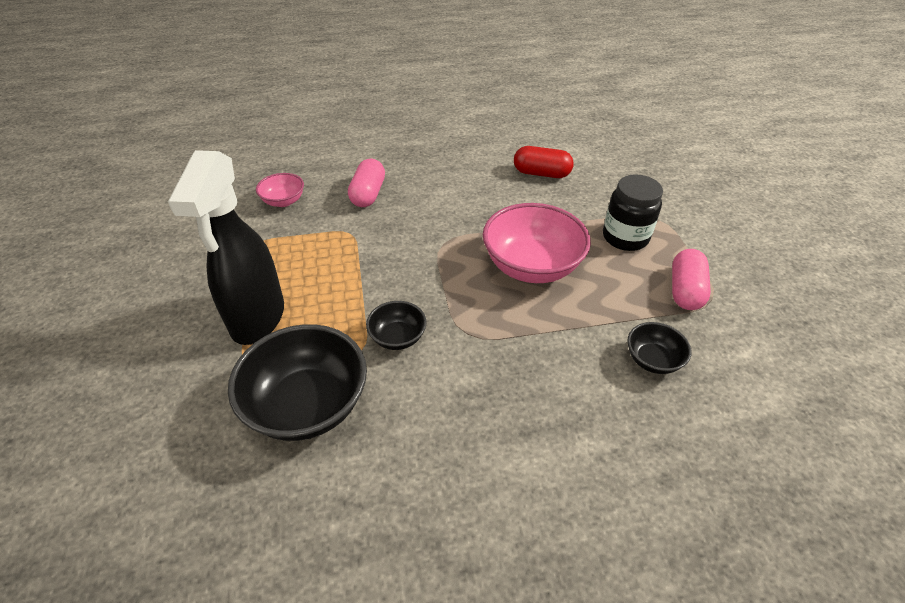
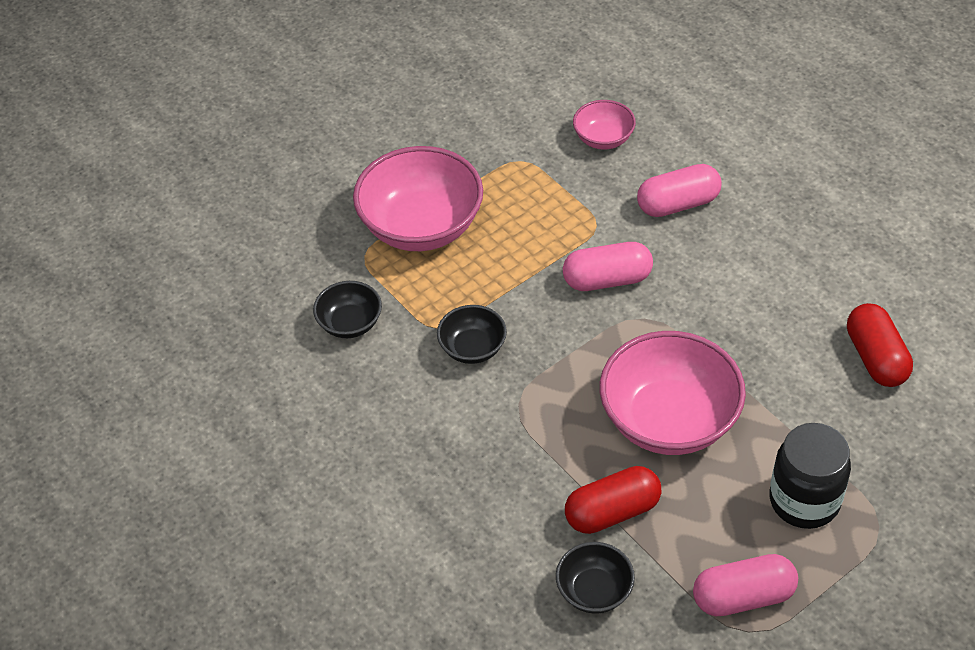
camera: 65 degrees right, 5 degrees up
(257, 319) = (421, 226): black spray bottle -> pink bowl
(307, 405) = (350, 323): black bowl -> black bowl, size x0.51
(398, 246) = (607, 279): none -> pink capsule
(590, 323) = (612, 512): none -> red capsule

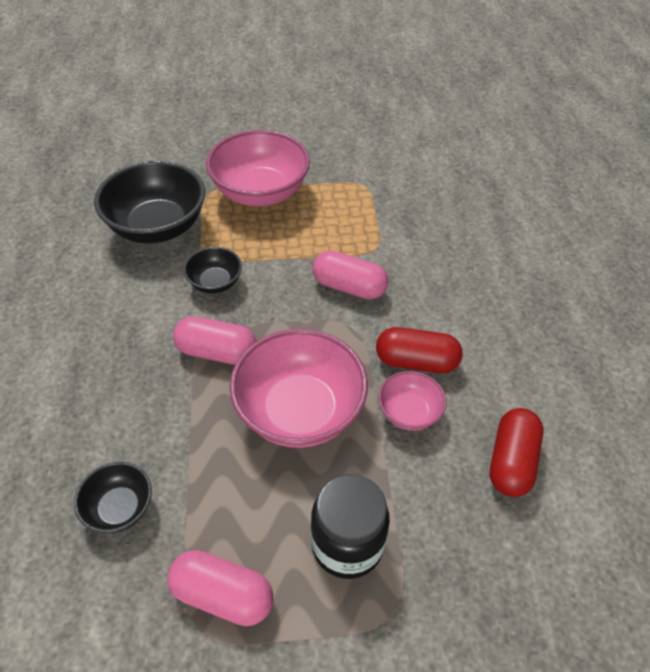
camera: 30 degrees right, 0 degrees up
(350, 323) = (158, 226): black bowl -> black bowl, size x1.97
(603, 139) = (432, 197): pink bowl -> pink bowl (409, 412)
(612, 512) = (192, 454): red capsule -> red capsule (416, 361)
(678, 204) = (447, 263): pink capsule -> pink capsule (217, 352)

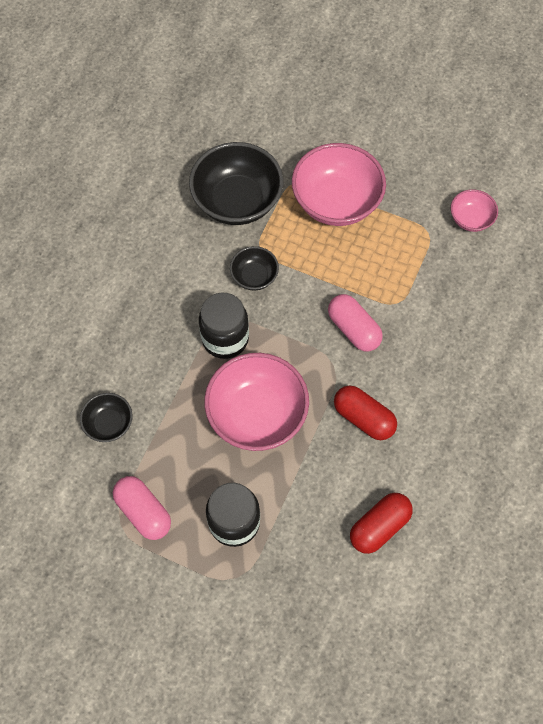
camera: 30 degrees right, 15 degrees up
(217, 352) = (225, 339): pink capsule -> black jar
(409, 412) = (332, 454): pink bowl -> pink bowl (470, 219)

